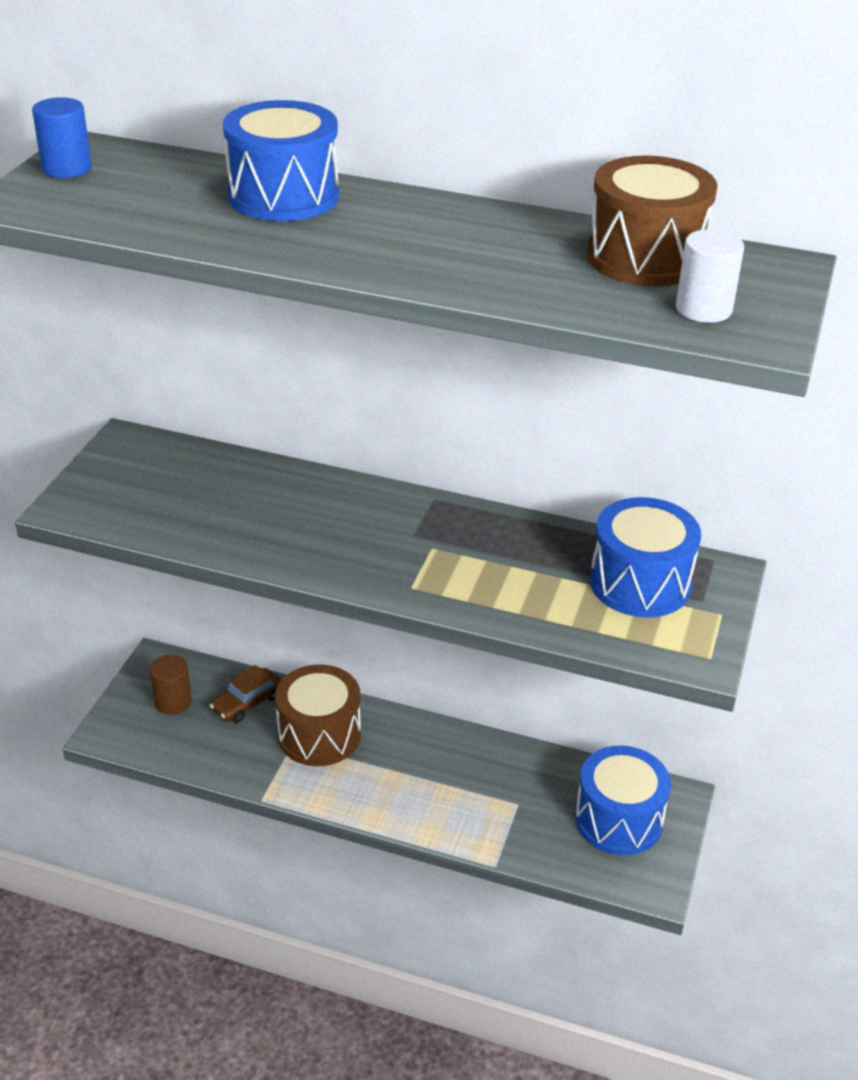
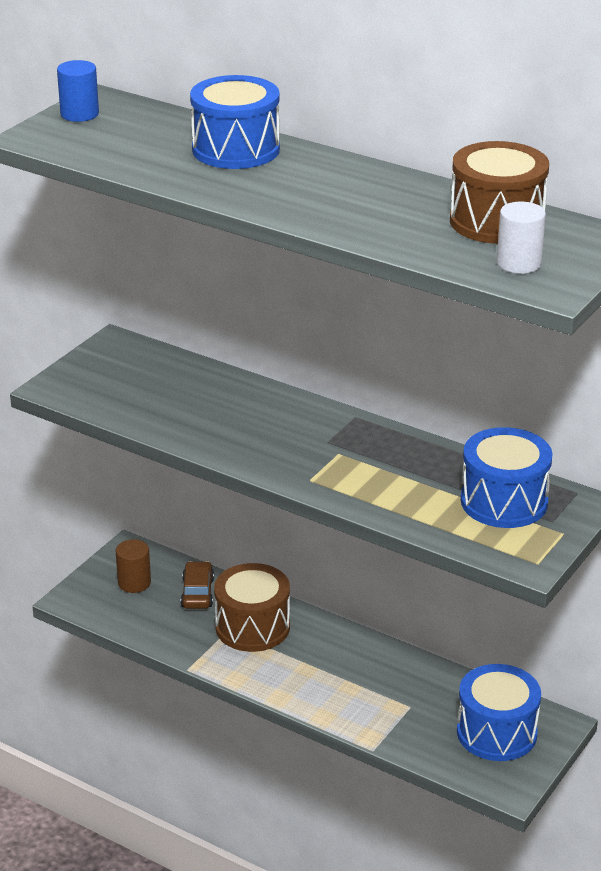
camera: 15 degrees right, 5 degrees down
(247, 702) = (197, 593): brown car -> brown car turned 120 degrees clockwise

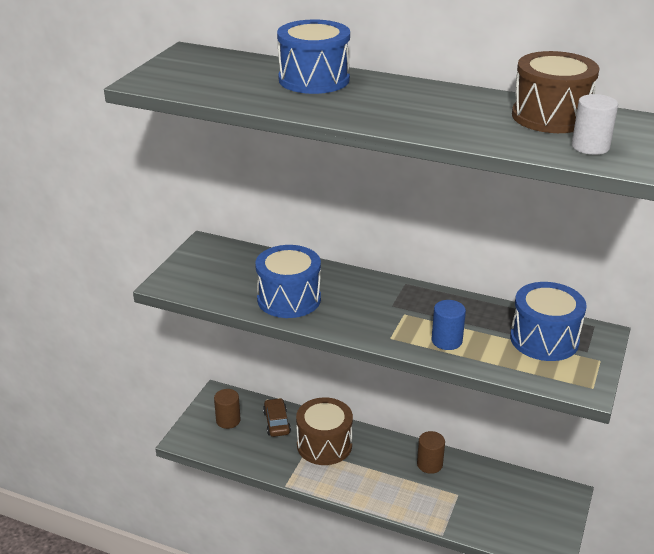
camera: 10 degrees left, 0 degrees up
(79, 114) = (176, 63): blue cylinder -> blue cylinder (446, 341)
(385, 666) = (429, 464): none -> brown cylinder
(496, 732) = (527, 507): blue drum -> blue drum (289, 299)

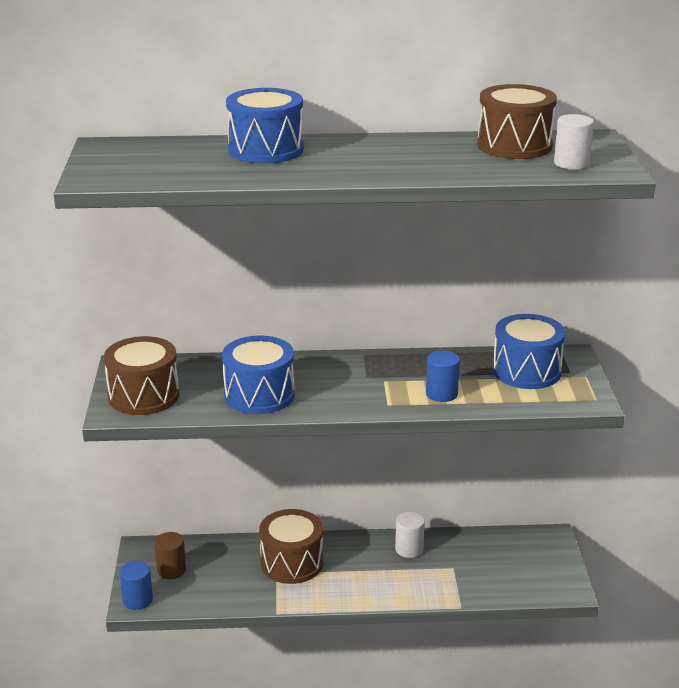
camera: 25 degrees left, 5 degrees down
(188, 438) = (137, 600): none -> blue cylinder
(199, 275) = (143, 396): none -> brown drum
(277, 422) = (227, 557): brown car -> none
(429, 464) = (409, 549): brown cylinder -> white cylinder

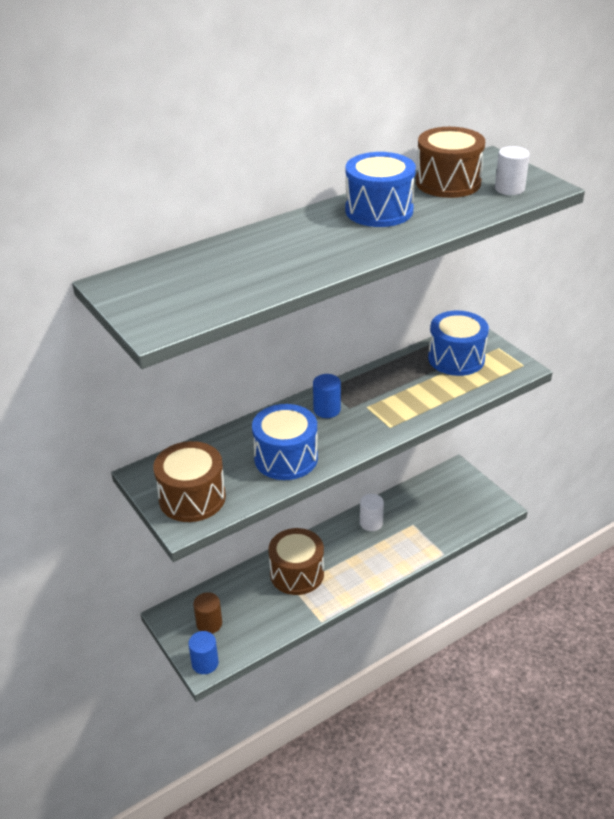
camera: 30 degrees left, 10 degrees up
(266, 150) = (264, 245): blue drum -> blue drum (379, 210)
(441, 394) = (418, 402): blue cylinder -> blue cylinder (327, 410)

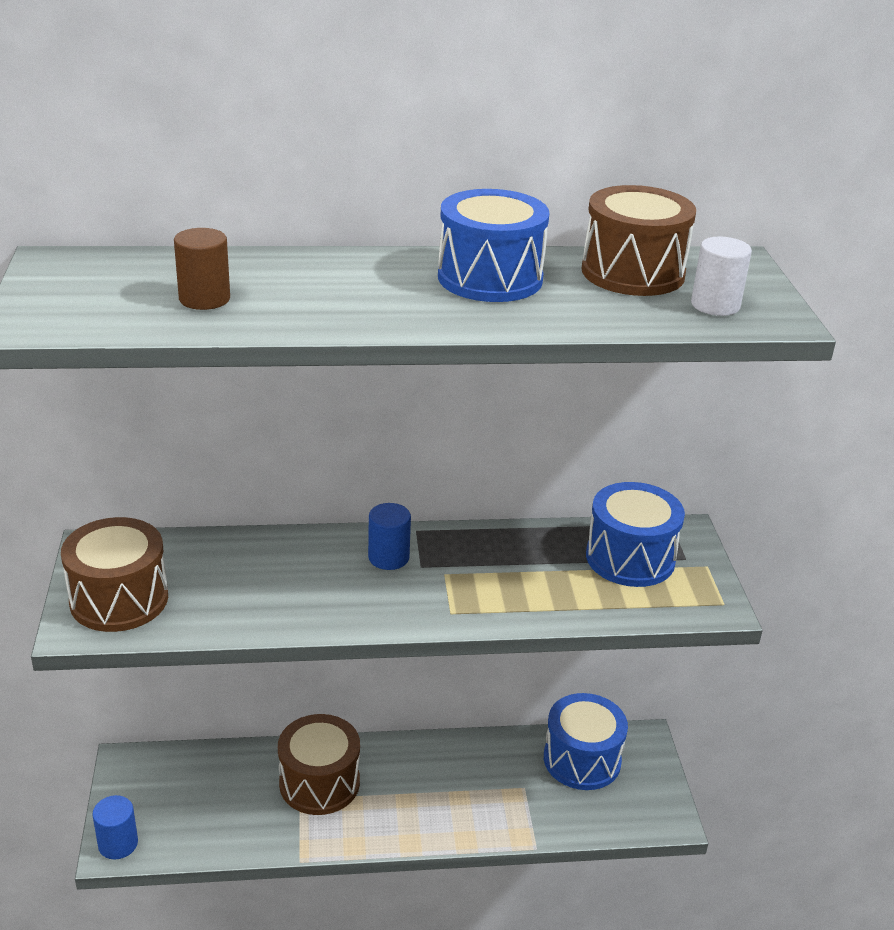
camera: 25 degrees right, 5 degrees down
(209, 624) = (163, 796): brown cylinder -> brown cylinder (204, 299)
(286, 458) = (277, 597): blue drum -> blue drum (582, 759)
(371, 523) = (468, 760): white cylinder -> none

